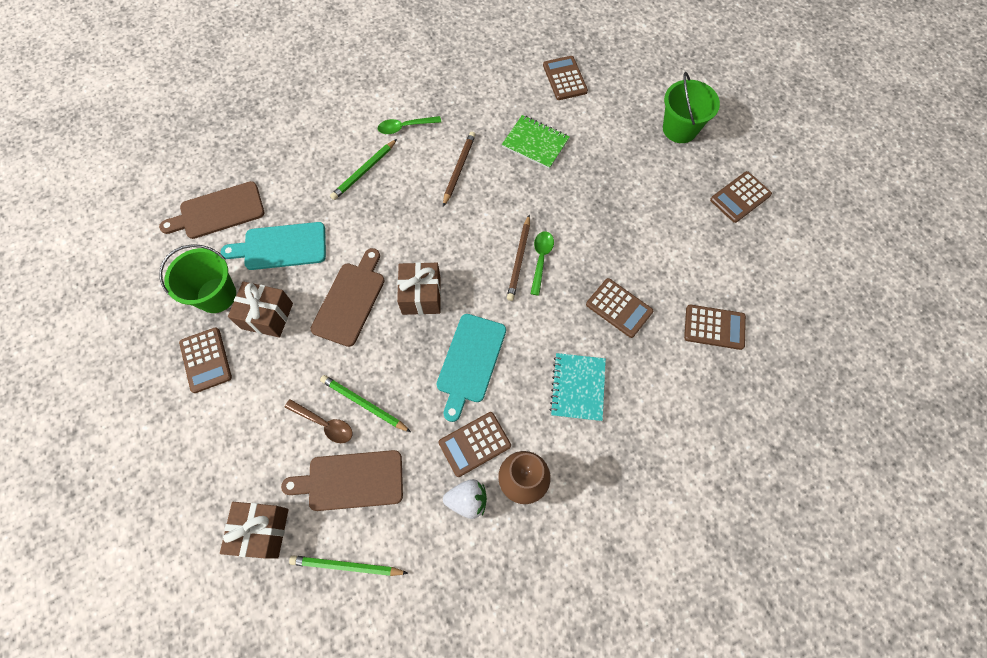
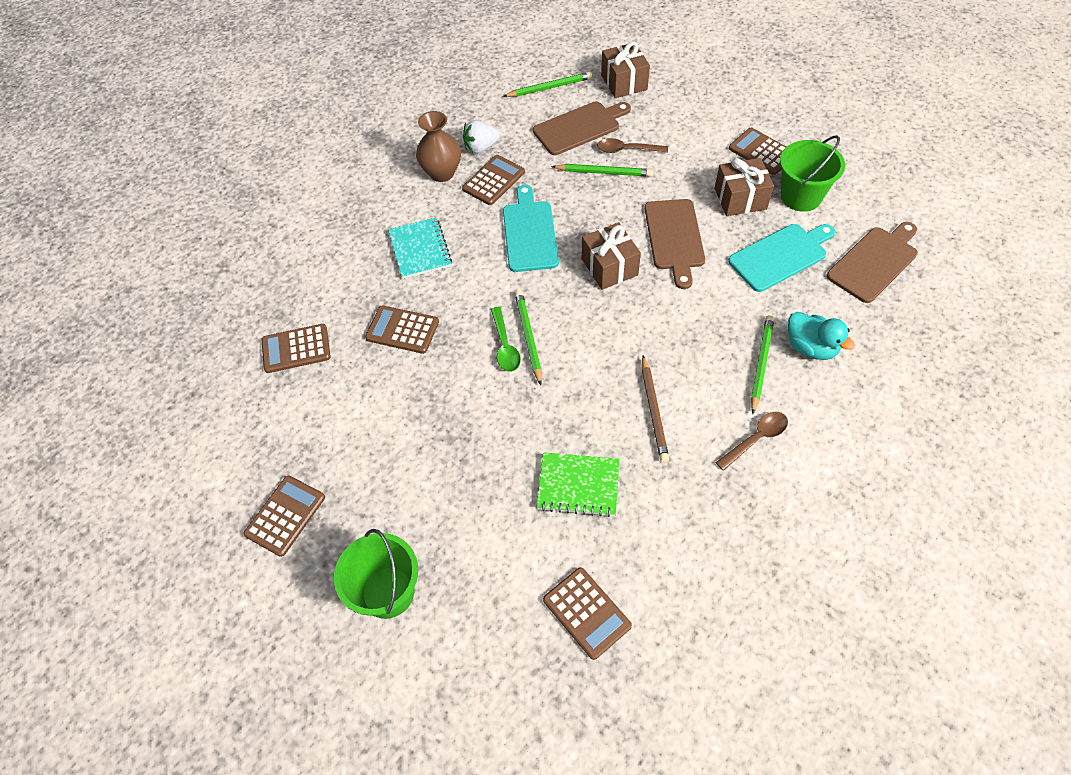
camera: 160 degrees right, 10 degrees down
(321, 168) = (810, 347): none -> turquoise duck
(405, 127) = (756, 439): green spoon -> brown spoon
(519, 259) = (528, 337): brown pencil -> green pencil

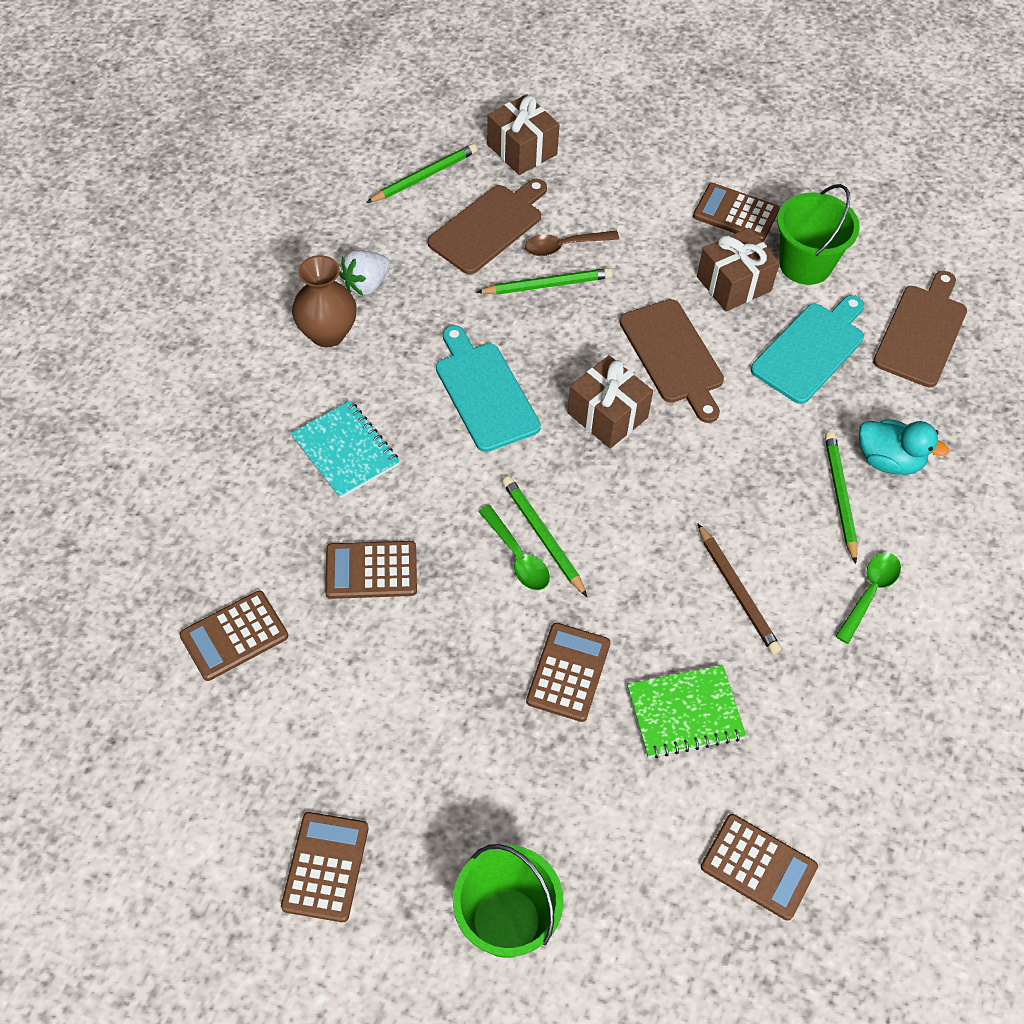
camera: 25 degrees left, 0 degrees up
(493, 180) = (404, 329): brown calculator -> brown calculator (568, 672)
(756, 439) = (869, 593): brown spoon -> green spoon

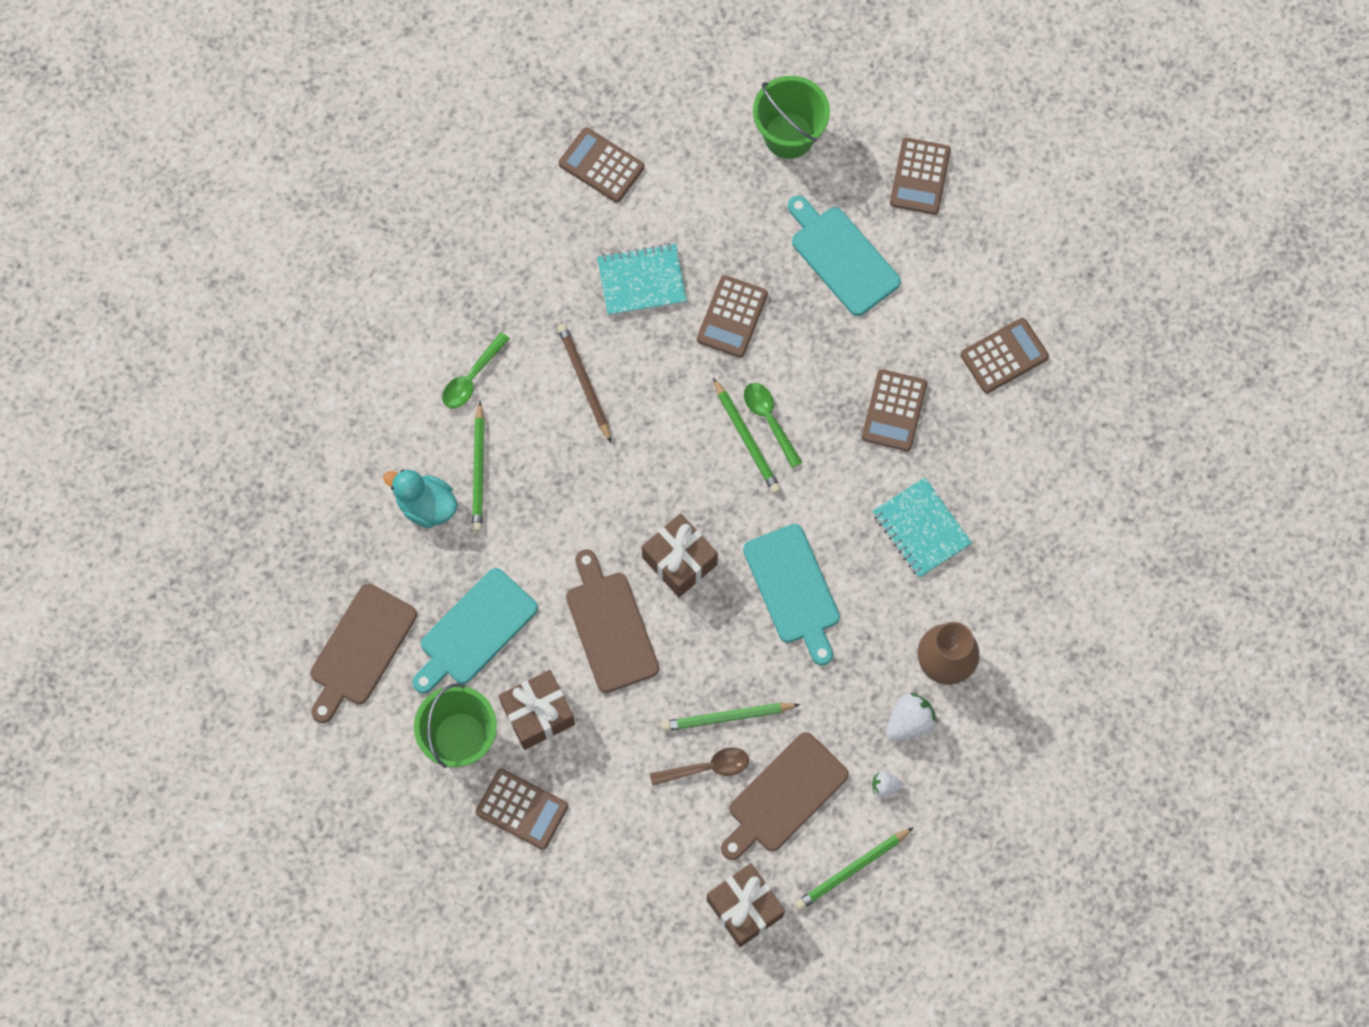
camera: 175 degrees left, 15 degrees up
(371, 570) = (894, 410): brown calculator -> brown calculator turned 105 degrees clockwise
(392, 236) = (884, 786): none -> white strawberry
(432, 751) = (841, 257): none -> turquoise cutting board
(685, 713) = (641, 281): green notebook -> turquoise notebook

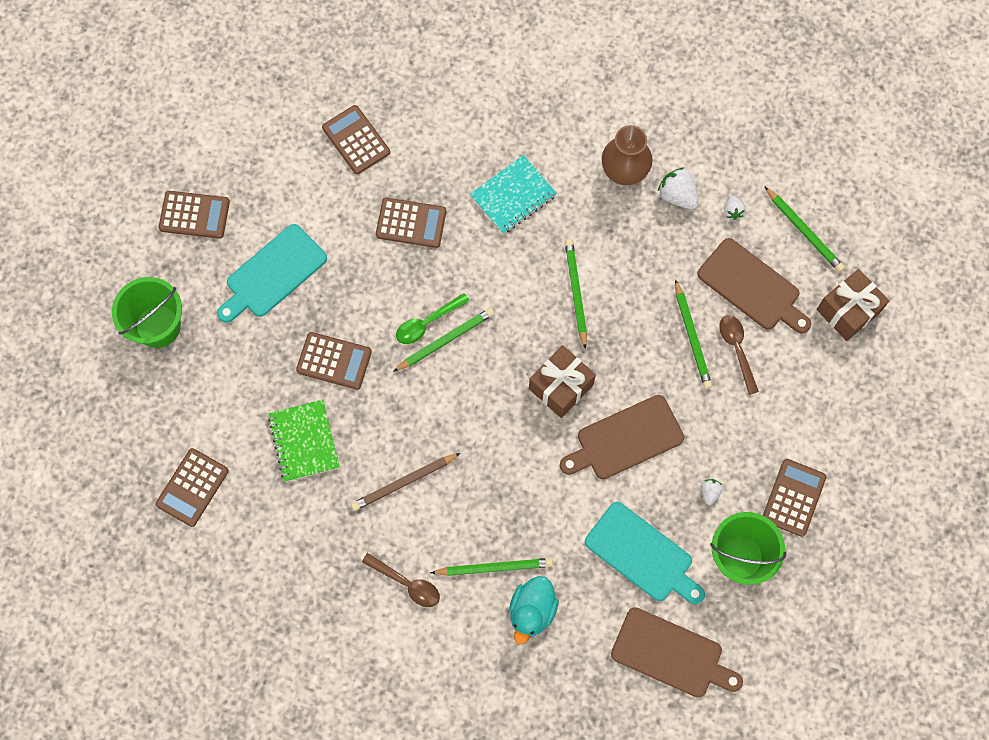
camera: 95 degrees left, 0 degrees up
(472, 377) = (406, 583): green spoon -> brown spoon
(538, 714) = (710, 492): brown gift -> white strawberry
(641, 281) = (304, 441): turquoise notebook -> green notebook
(793, 589) = (575, 292): turquoise cutting board -> green pencil

